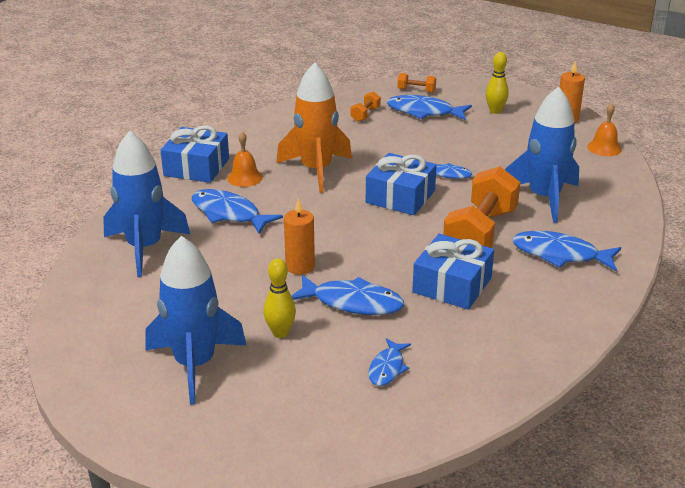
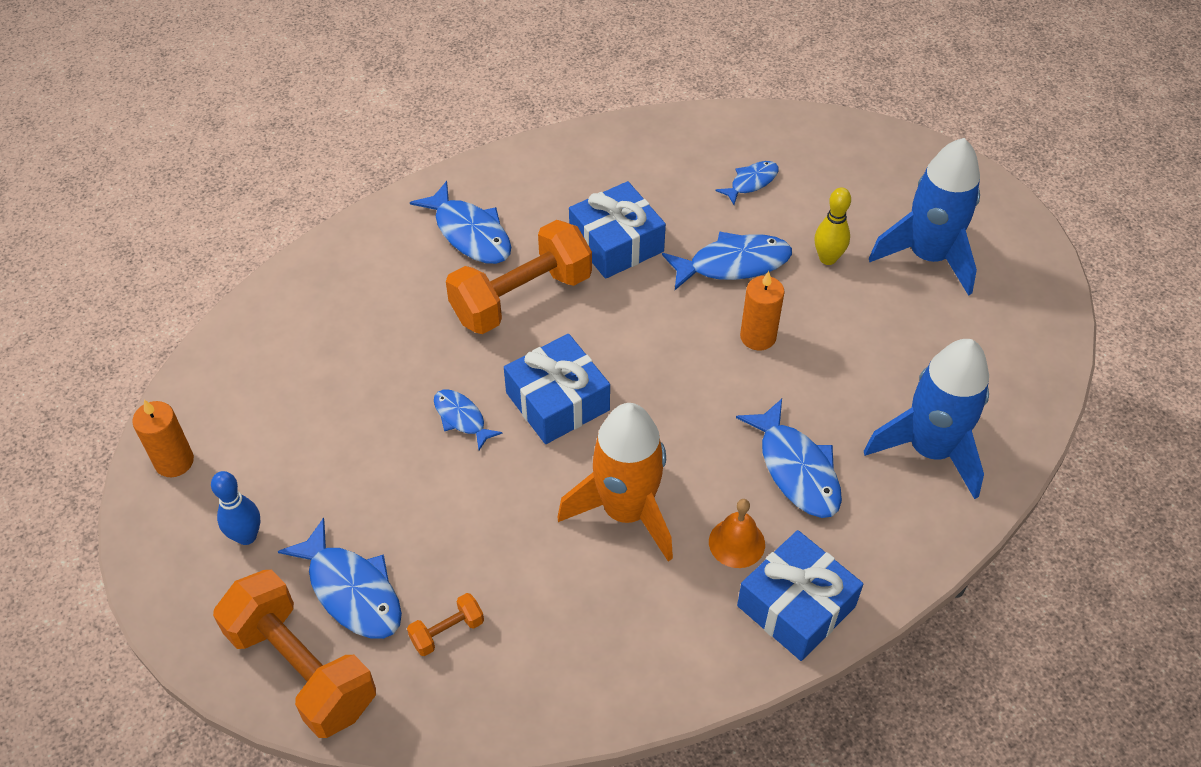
camera: 150 degrees left, 20 degrees up
(352, 303) = (733, 264): blue fish -> blue fish turned 120 degrees clockwise
(416, 91) = (302, 669): orange dumbbell -> orange dumbbell, size x2.31
(495, 111) = (246, 536): yellow bowling pin -> blue bowling pin
(544, 198) = (392, 320): blue rocket -> none
(604, 148) = (210, 374): orange bell -> none

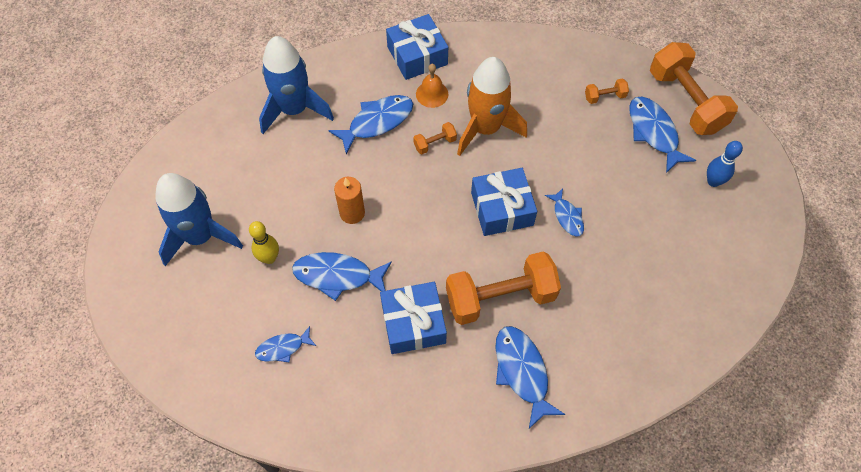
camera: 160 degrees left, 10 degrees up
(174, 461) = (759, 244): orange candle -> none
(693, 464) = (435, 143): none -> orange dumbbell
(796, 469) = (377, 122): blue fish -> blue fish turned 60 degrees clockwise

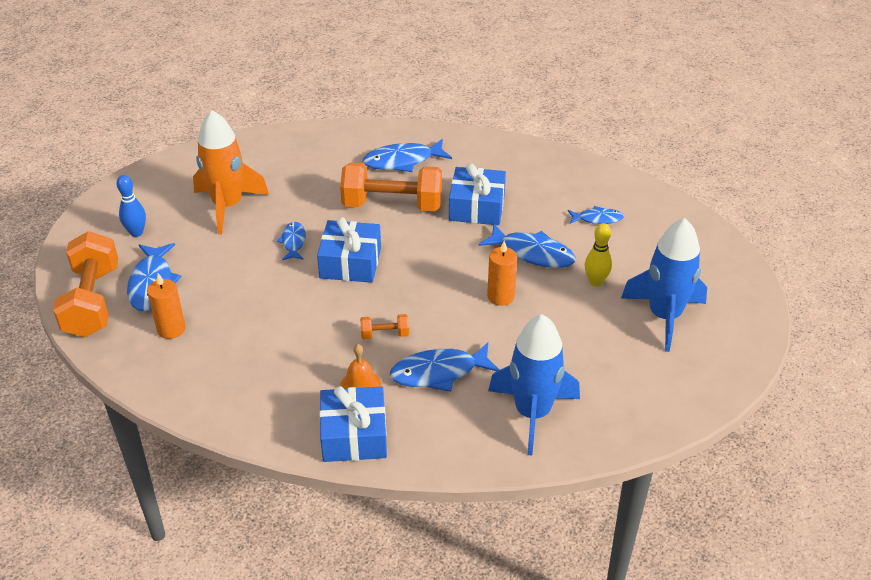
camera: 160 degrees left, 20 degrees down
(485, 128) = (321, 333): orange rocket -> orange rocket (228, 206)
(522, 372) = (402, 161): blue fish -> blue fish turned 75 degrees clockwise
(604, 97) = (171, 329): orange dumbbell -> orange candle

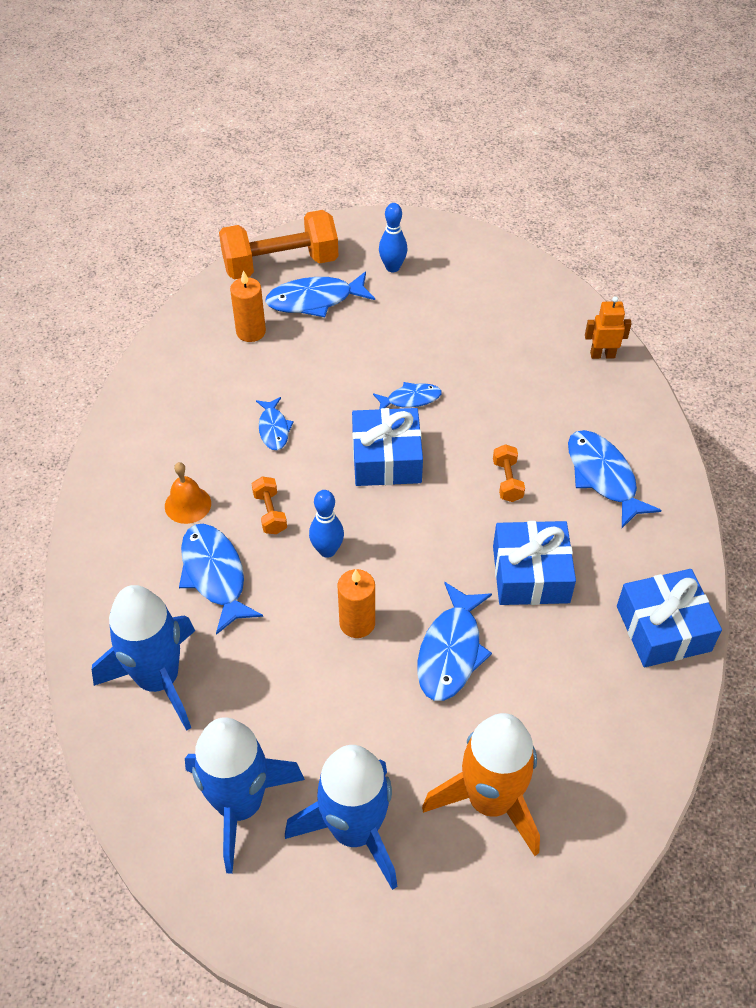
camera: 80 degrees right, 10 degrees up
(228, 206) = (458, 328): orange rocket -> orange rocket (490, 801)
(289, 141) = (602, 355): none -> orange robot
(354, 435) = (115, 512): blue gift -> blue gift (663, 628)
(392, 205) = (507, 481): orange dumbbell -> orange dumbbell, size x0.43
(431, 305) = (327, 550): none -> blue bowling pin
(595, 282) = (409, 735): yellow bowling pin -> none
(597, 219) = (549, 729): blue fish -> blue fish (273, 429)
(643, 373) = (240, 805): none -> blue rocket

